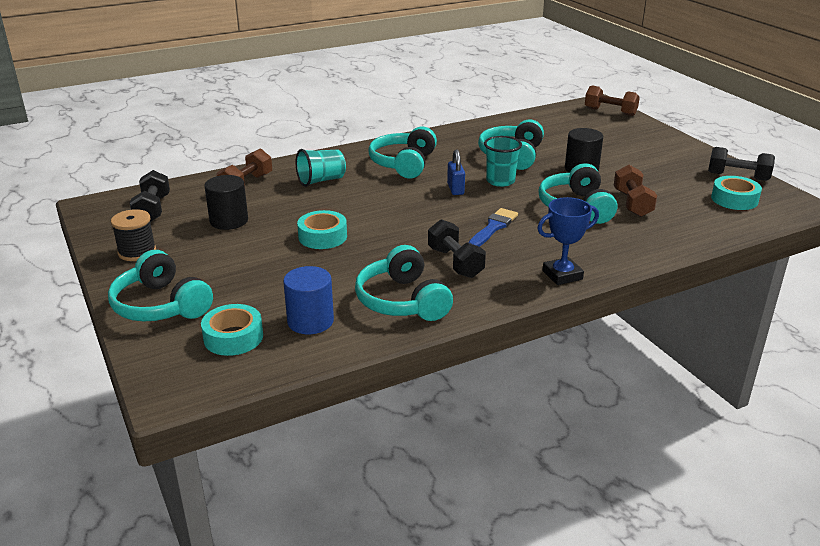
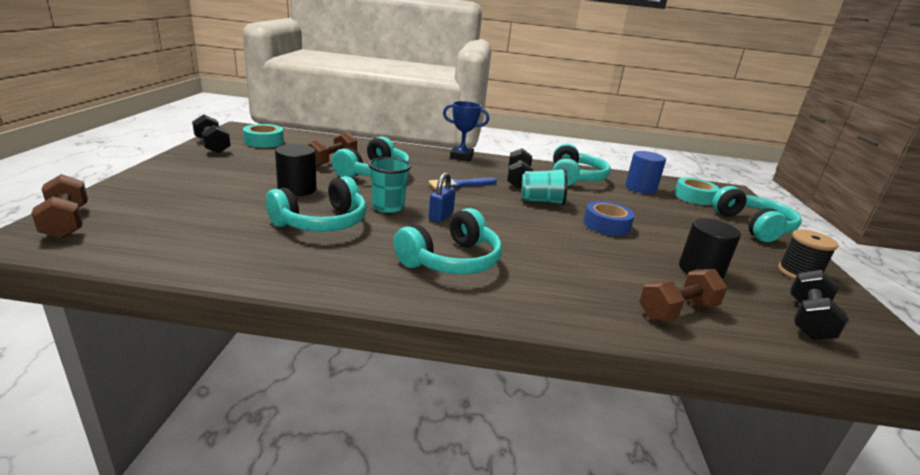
camera: 150 degrees left, 5 degrees down
(321, 180) = (573, 278): turquoise cup -> turquoise cup (542, 201)
(322, 236) = (606, 225): turquoise tape -> blue tape

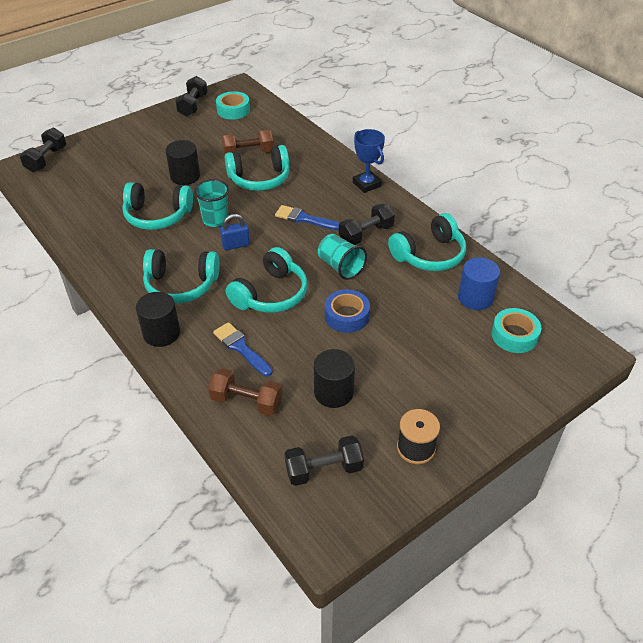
camera: 50 degrees right, 20 degrees up
(66, 222) = (46, 159): brown dumbbell -> black dumbbell
(511, 304) = (161, 333): none -> black cylinder
(592, 278) = (241, 348): none -> blue brush
(753, 226) = (494, 395): turquoise headphones -> turquoise headphones (271, 294)

